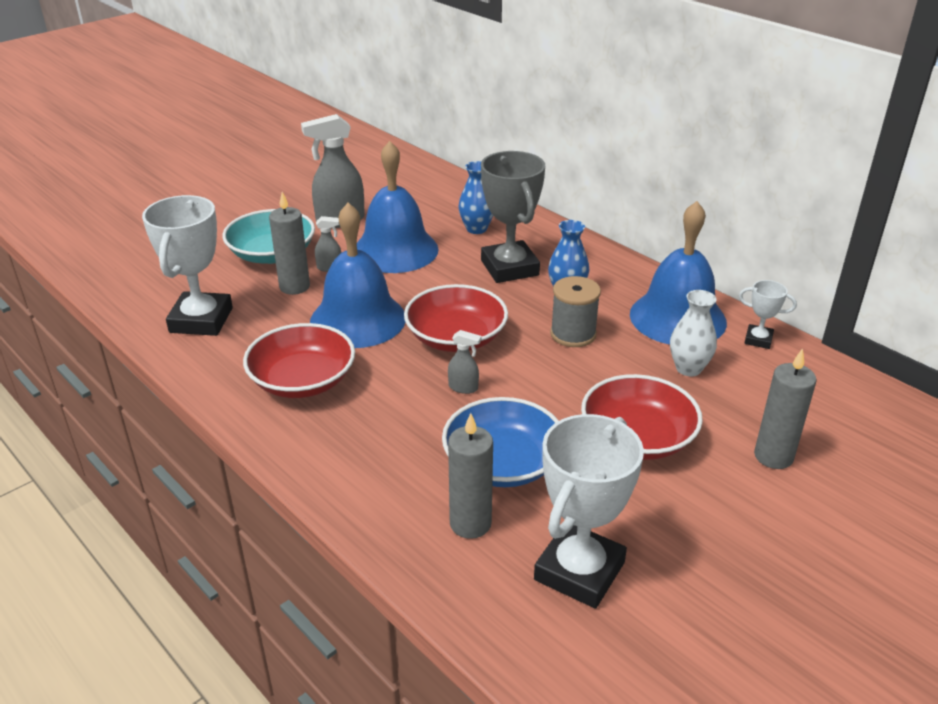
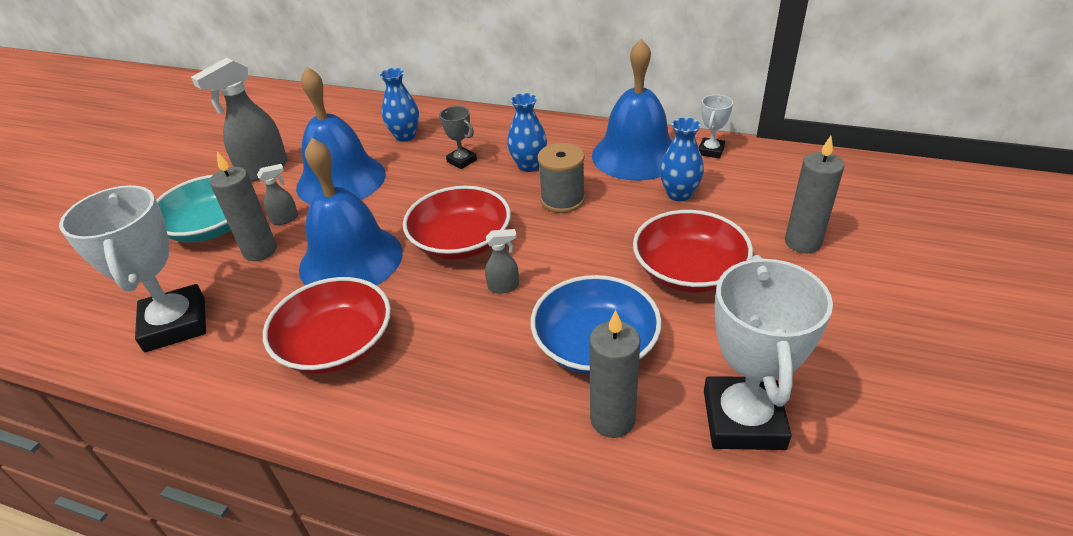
camera: 25 degrees left, 5 degrees up
(509, 268) = (461, 161): grey trophy -> grey trophy, size x0.48
(688, 368) = (679, 194): white vase -> blue vase
(758, 339) = (710, 151): white trophy -> white trophy turned 60 degrees counterclockwise

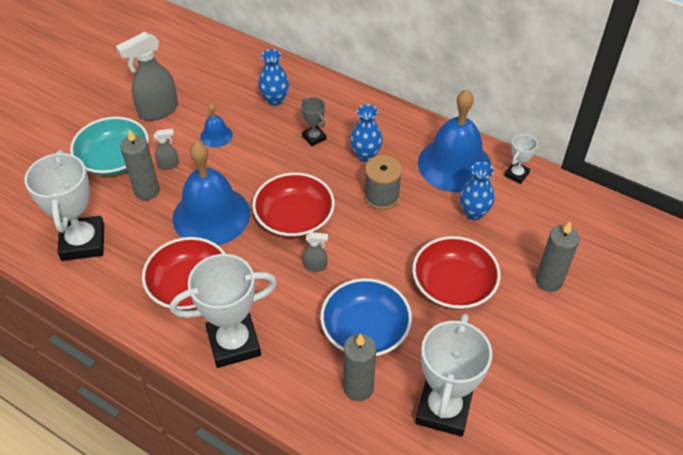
camera: 10 degrees right, 10 degrees up
(341, 180) = (216, 135): blue bell -> blue bell, size x0.45
(415, 402) = (234, 343): none -> white trophy

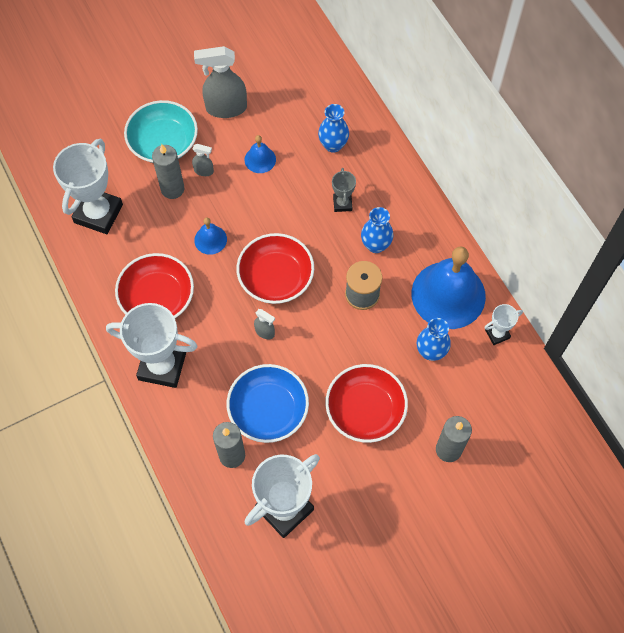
camera: 30 degrees right, 15 degrees up
(211, 215) = (210, 239): blue bell -> blue bell, size x0.45

